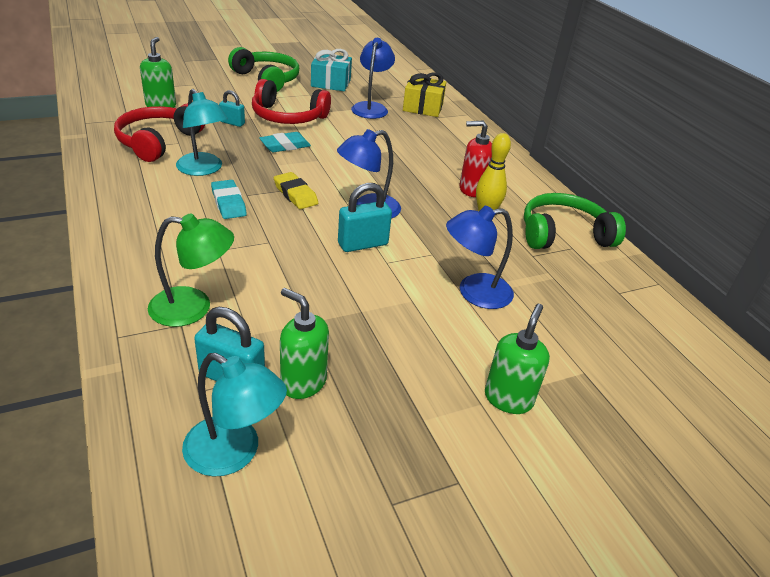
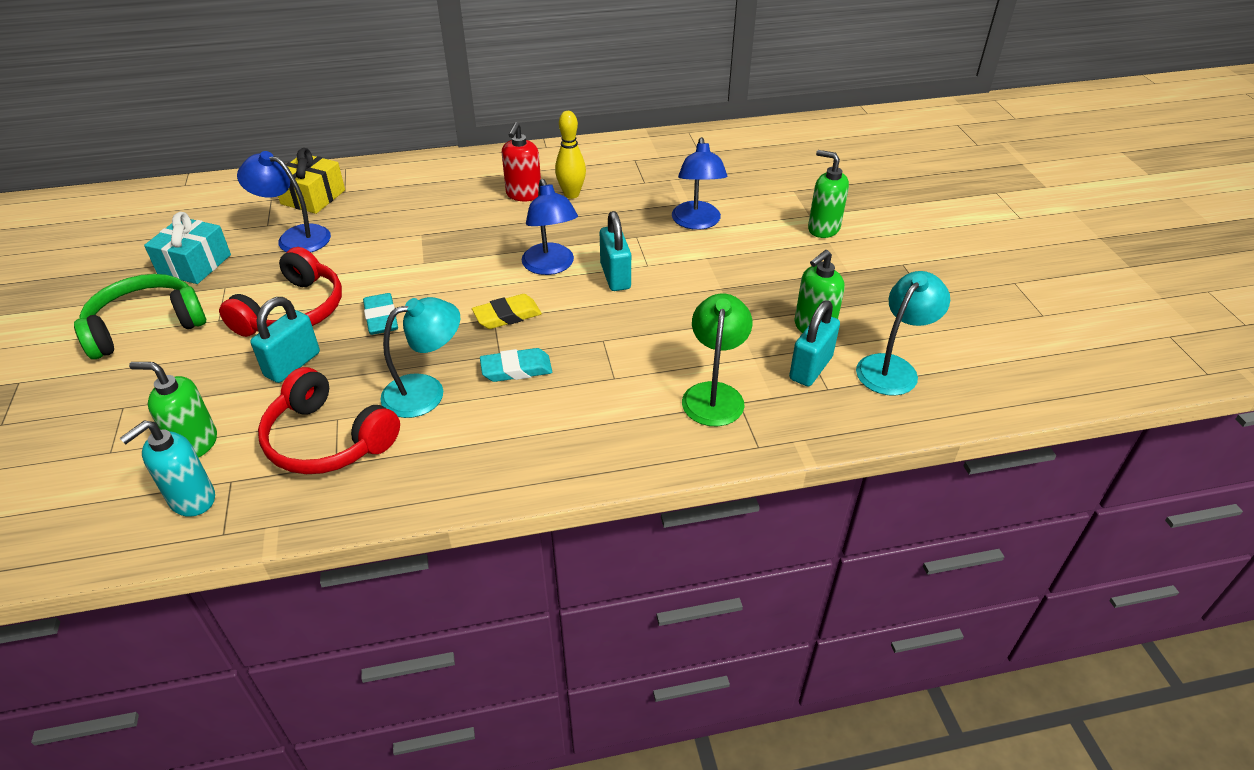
camera: 75 degrees left, 5 degrees up
(114, 111) = (192, 499): none -> turquoise soap dispenser
(232, 123) = (292, 364): turquoise padlock -> turquoise padlock, size x1.61
(563, 234) = (613, 159): green headphones -> none

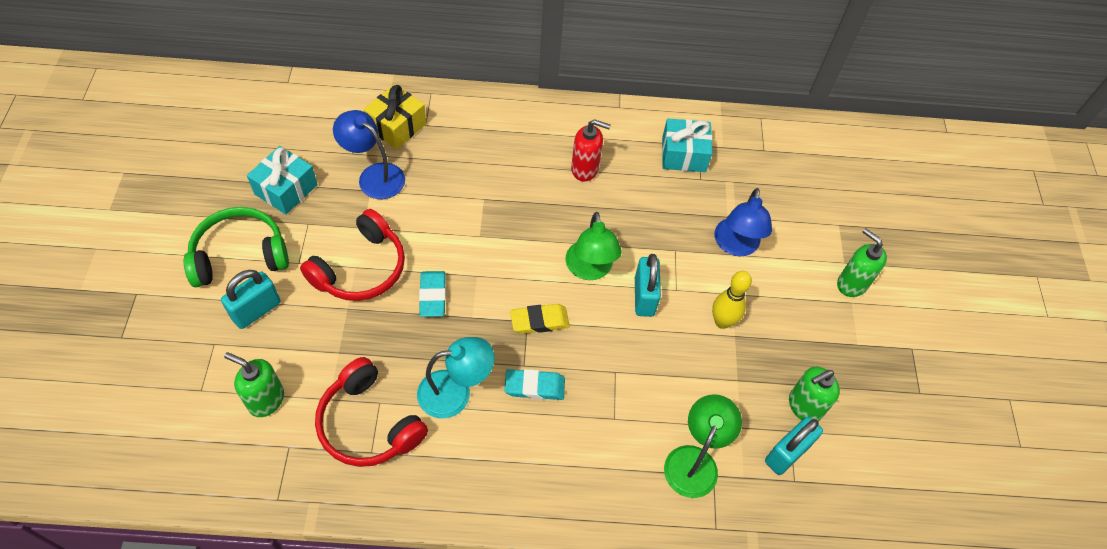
camera: 10 degrees right, 15 degrees up
(192, 499) = (258, 458): turquoise soap dispenser -> none
(292, 364) = (352, 332): turquoise padlock -> turquoise padlock (256, 310)
(523, 195) = (585, 169): red soap dispenser -> red soap dispenser turned 105 degrees counterclockwise
(551, 266) = (590, 269): blue lamp -> green lamp
(571, 194) = (629, 179): yellow bowling pin -> yellow bowling pin (722, 322)
(621, 168) = (683, 155): none -> turquoise gift
(893, 367) = (860, 472): turquoise lamp -> none

